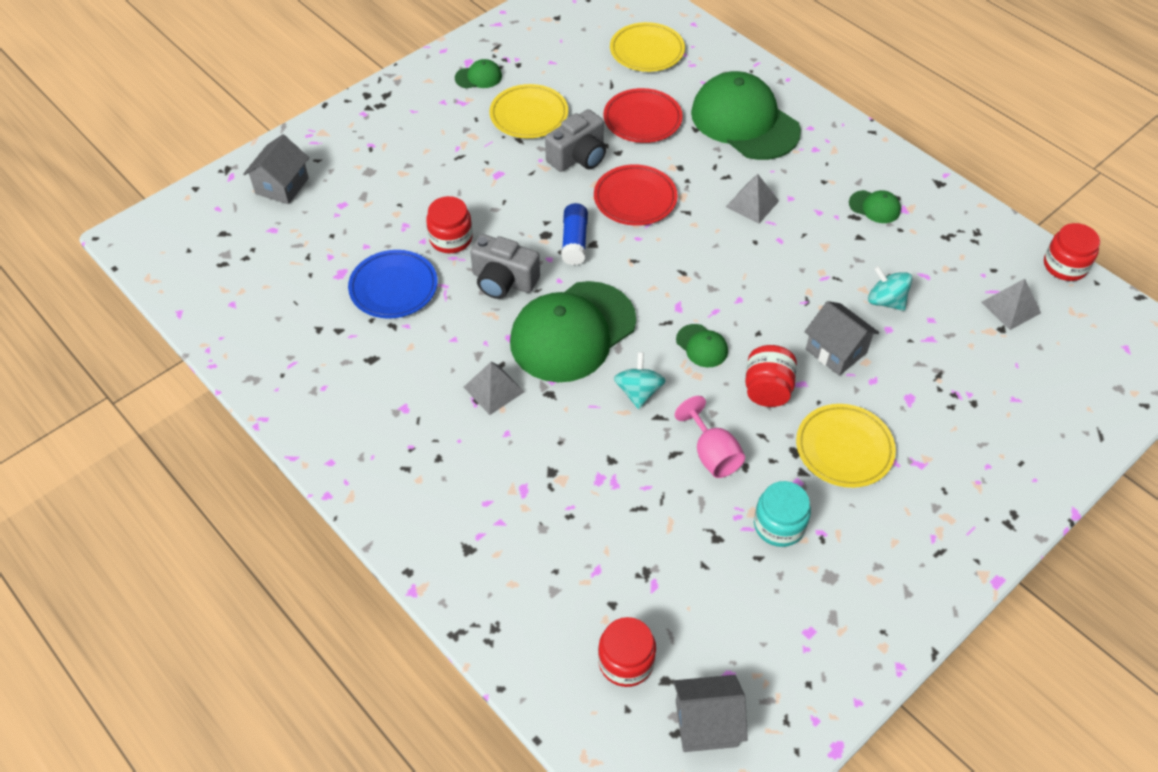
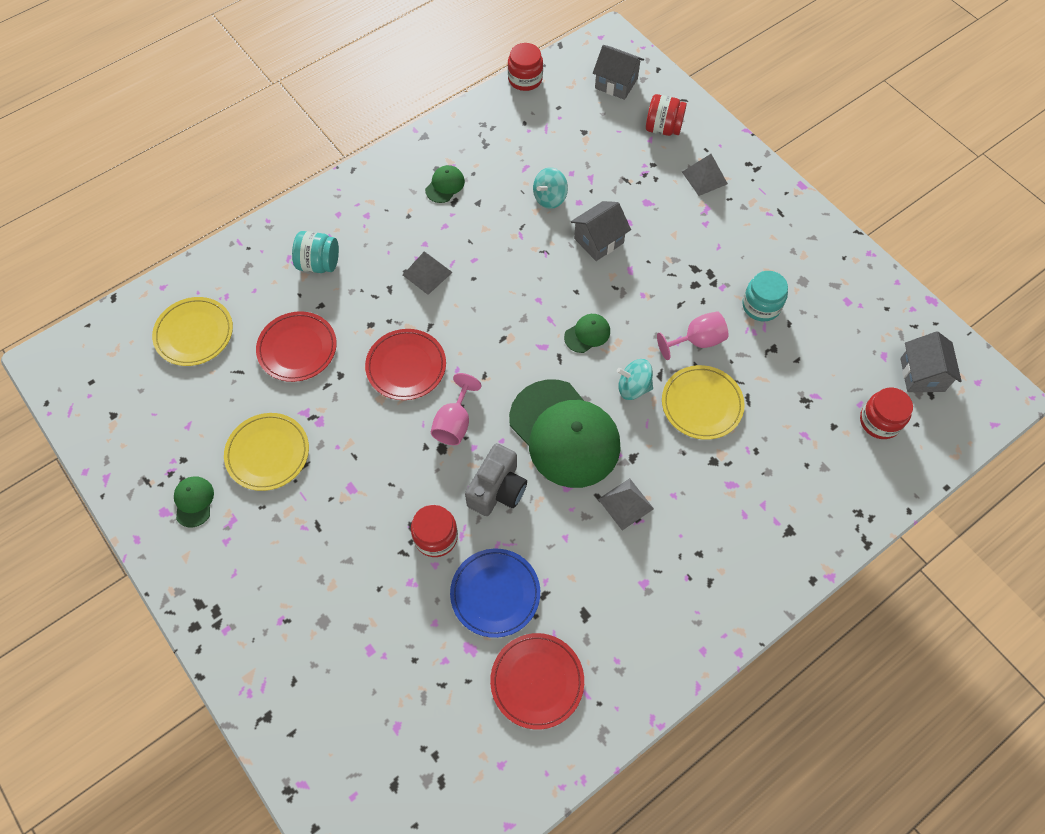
camera: 85 degrees left, 10 degrees up
(282, 186) = (329, 720): grey house -> grey house (616, 83)
(306, 325) = (537, 681): none -> red plate
(574, 241) = (454, 423): blue glue stick -> pink goblet
(578, 157) = (340, 411): grey camera -> none
(744, 121) = (319, 263): green cap -> turquoise jar
(767, 390) = (635, 294): red jar -> red jar (663, 128)
(844, 448) = (692, 252): yellow plate -> yellow plate (701, 404)
(1011, 307) = (563, 121): grey pyramid -> grey pyramid (704, 177)

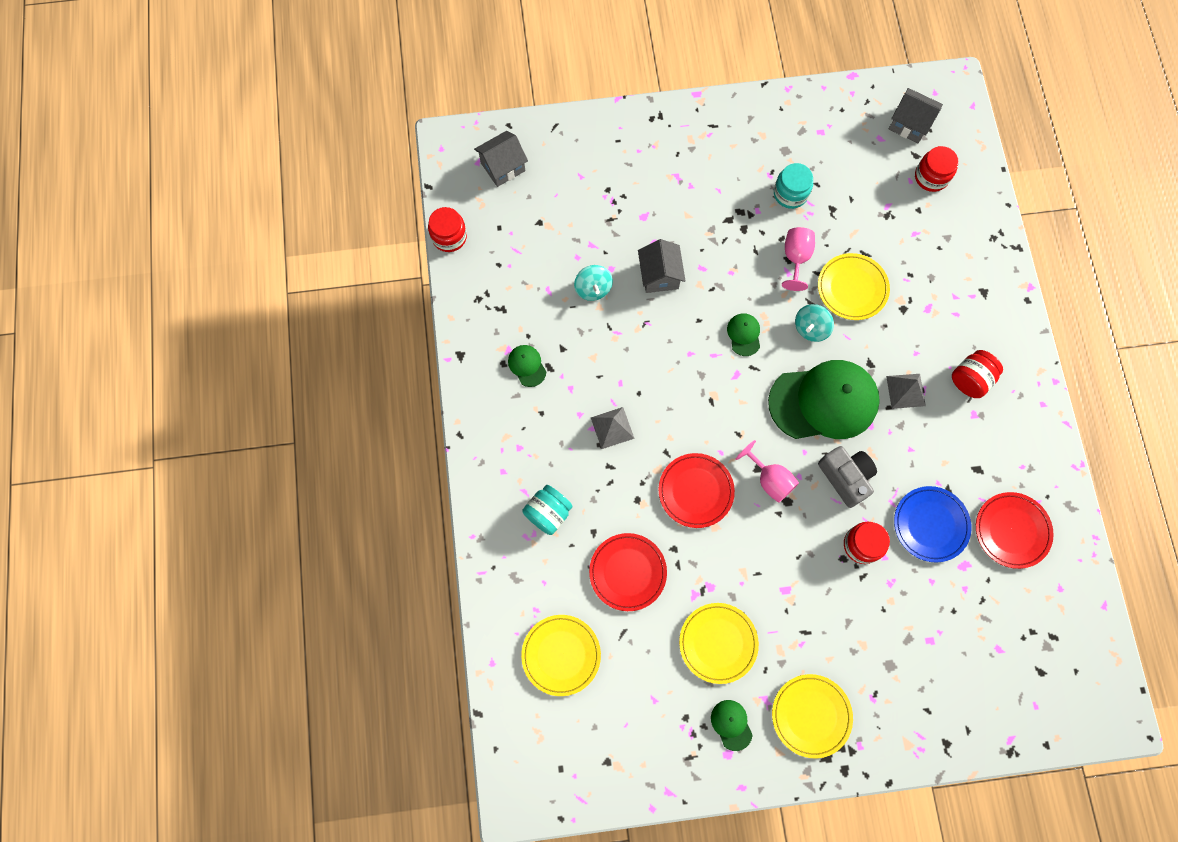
camera: 60 degrees left, 10 degrees up
(194, 501) = (731, 724): green cap -> green cap turned 45 degrees clockwise
(235, 569) = (811, 715): none -> yellow plate
(663, 128) = (575, 159): red jar -> red jar (970, 379)
(704, 177) = (645, 159): grey pyramid -> none

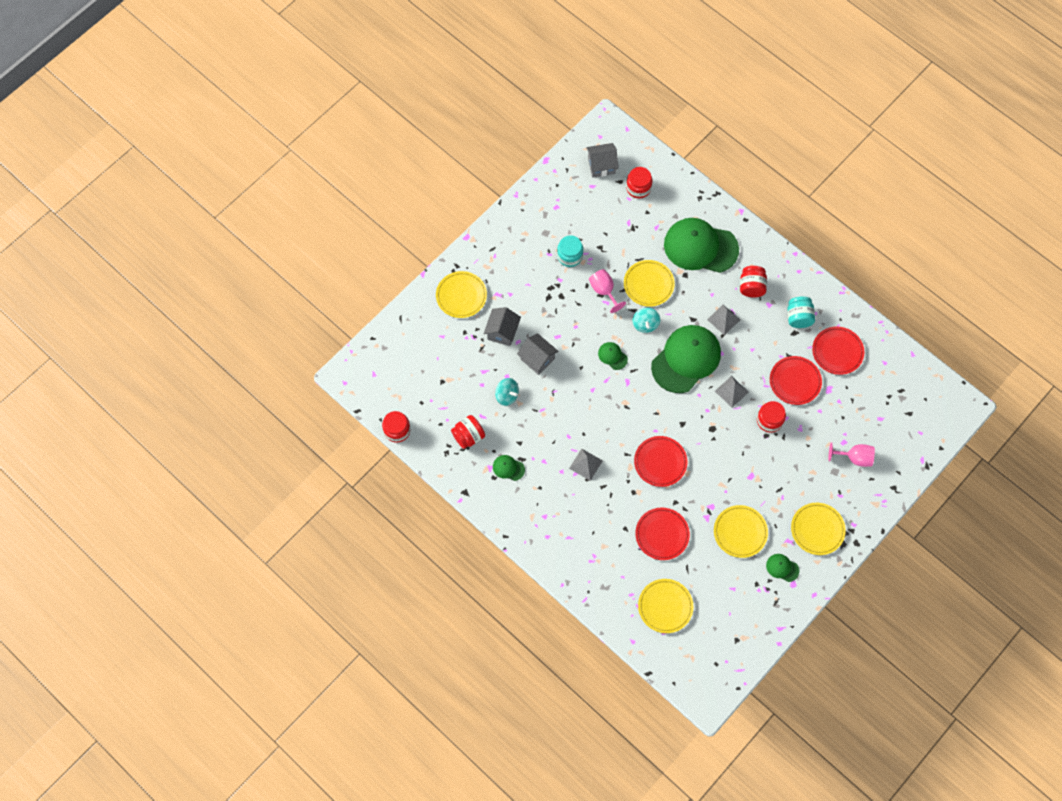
camera: 40 degrees left, 5 degrees down
(503, 167) = (391, 365): grey house -> grey house (502, 332)
(515, 300) = (468, 436): none -> red jar
(548, 513) = (592, 538): turquoise jar -> turquoise jar (798, 317)
(637, 150) = (461, 296): none -> yellow plate
(770, 480) = (693, 424): pink goblet -> pink goblet (855, 458)
(845, 477) = (731, 391): grey camera -> grey pyramid
(930, 524) = (795, 381): blue plate -> red plate
(948, 291) = (700, 247): none -> green cap

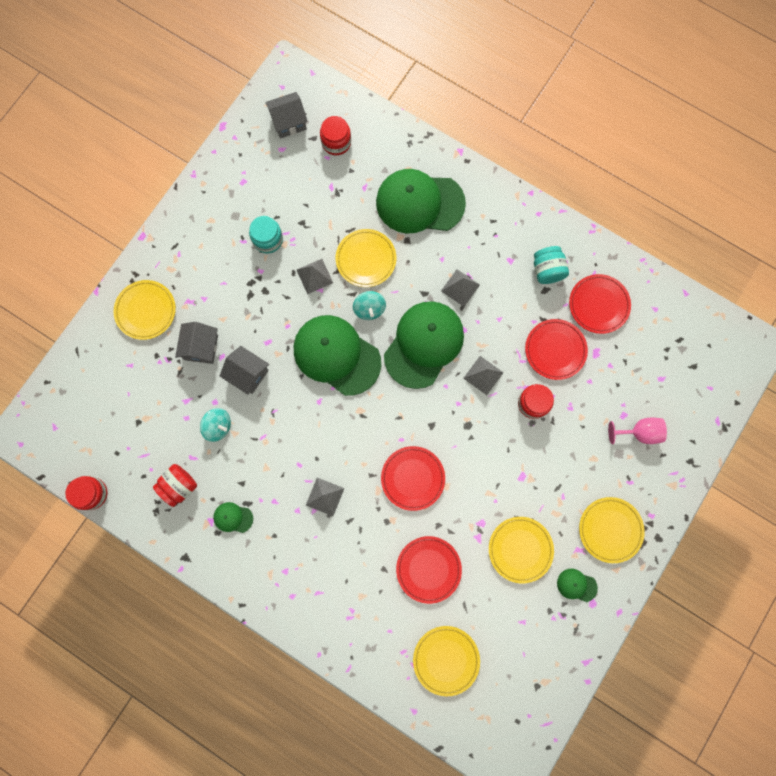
camera: 10 degrees left, 10 degrees up
(604, 291) = (314, 276): pink goblet -> grey pyramid
(612, 356) = (336, 355): green cap -> green cap, size x2.41
(751, 287) = (486, 242): red jar -> none

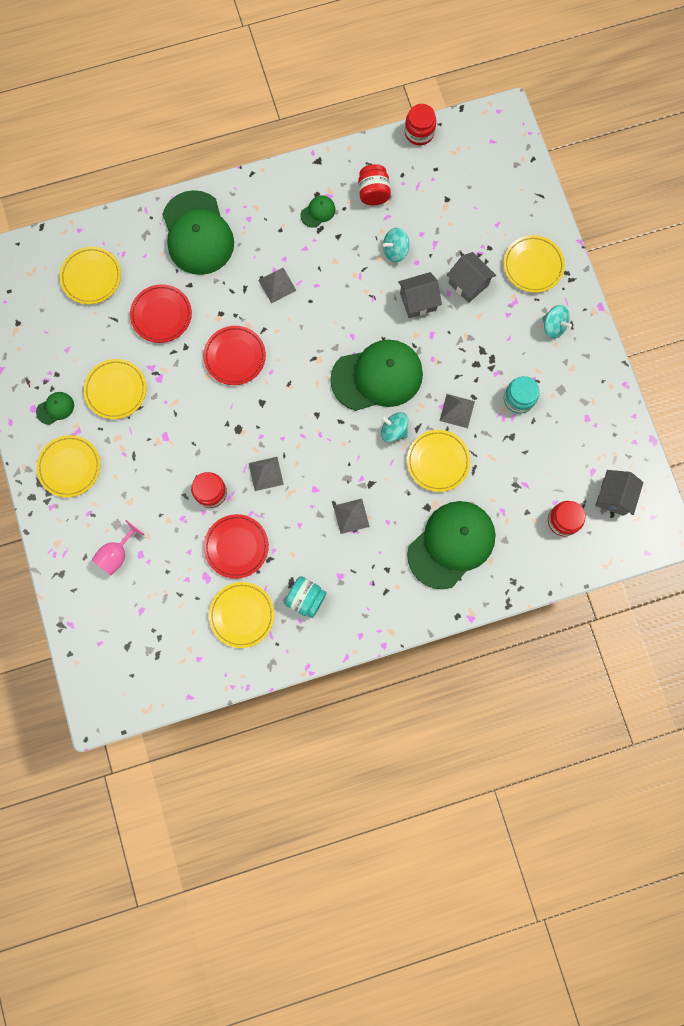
camera: 130 degrees right, 0 degrees up
(187, 258) = (553, 326): none -> turquoise spinning top
(424, 344) = (329, 449): green cap -> green cap (197, 233)
(598, 305) = (242, 615): red plate -> yellow plate

